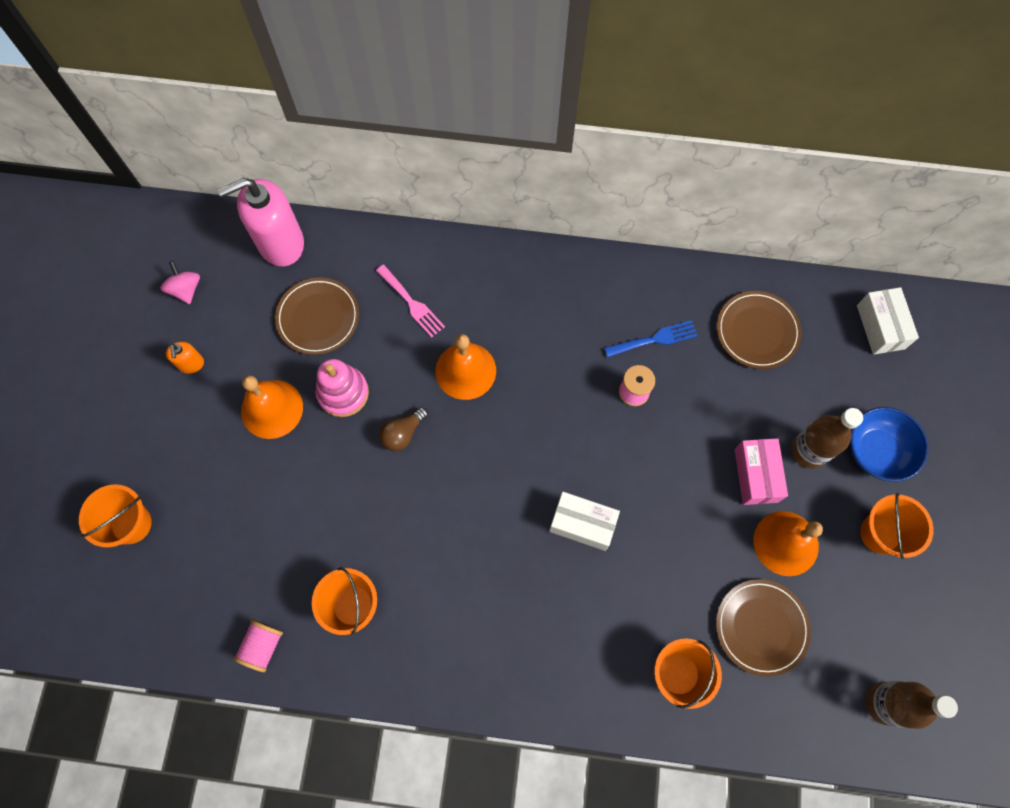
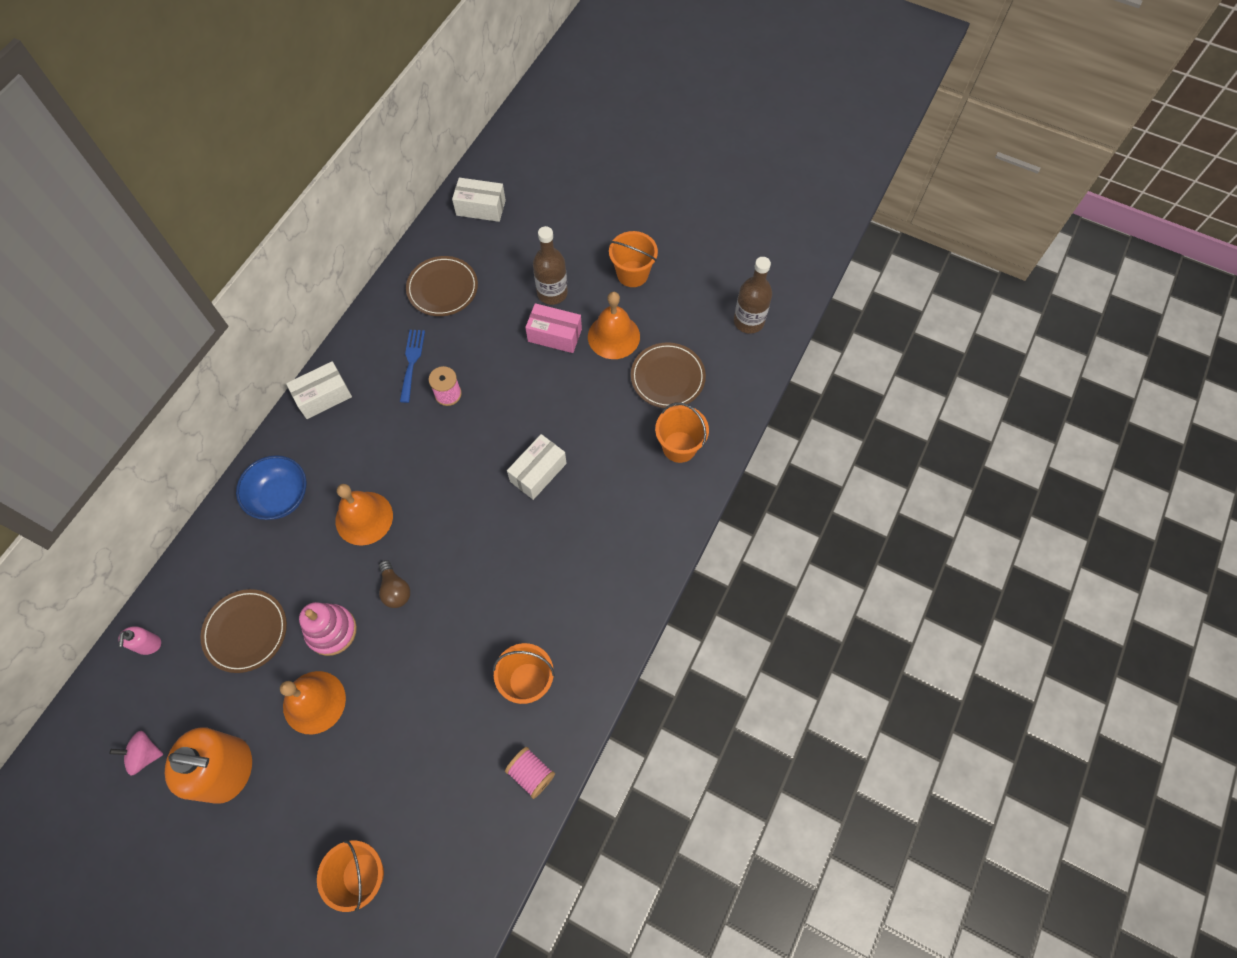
camera: 70 degrees left, 5 degrees down
(191, 364) = (228, 770): orange soap dispenser -> orange soap dispenser, size x2.25
(280, 243) = (148, 644): pink soap dispenser -> pink soap dispenser, size x0.44
(412, 303) = (277, 542): pink fork -> none
(579, 273) = (323, 396): none -> white box
(877, 451) = (572, 250): blue bowl -> blue bowl (280, 496)

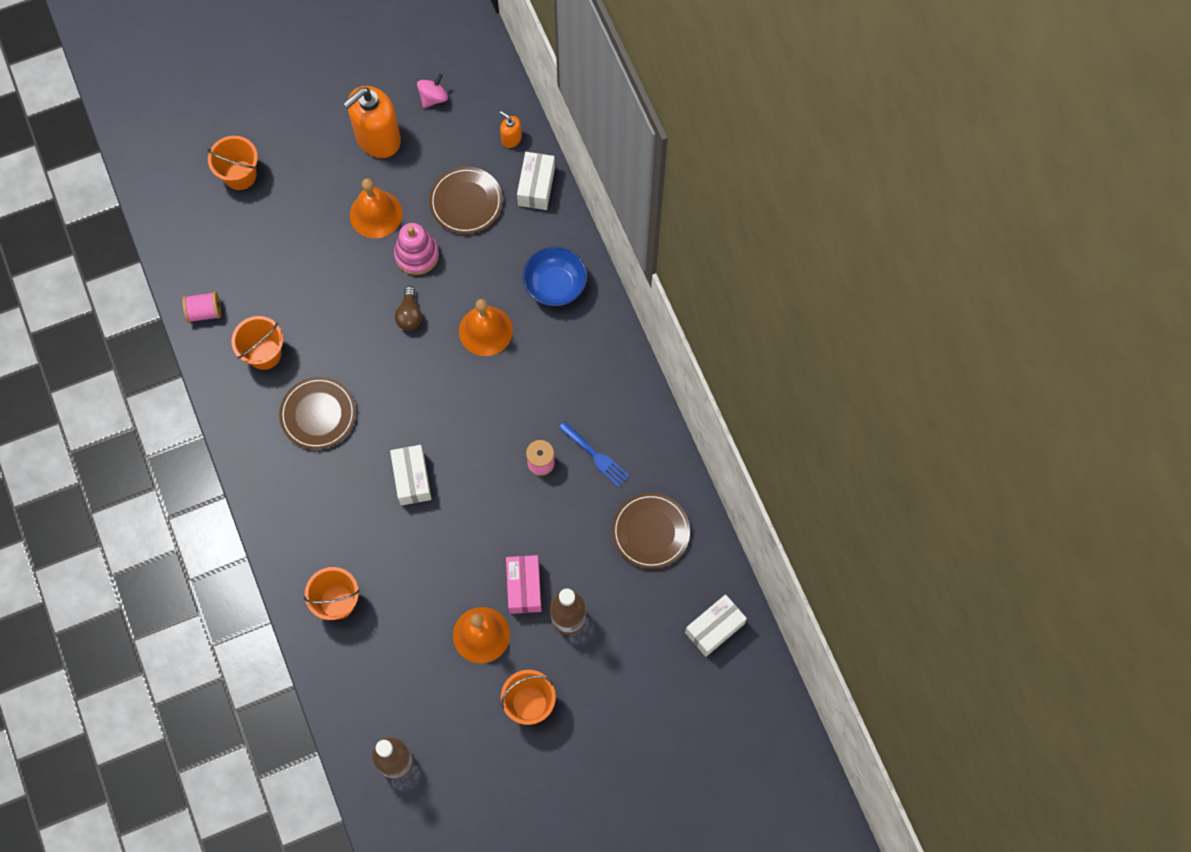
camera: 130 degrees right, 5 degrees up
(148, 644) = (511, 139): pink soap dispenser -> orange soap dispenser
(323, 396) = (620, 369): white box -> white box (536, 186)
(395, 589) = (409, 315): brown light bulb -> brown light bulb turned 105 degrees counterclockwise
(554, 335) = (524, 587): pink box -> pink box turned 60 degrees counterclockwise
(667, 377) = (404, 646): brown plate -> brown plate (318, 414)

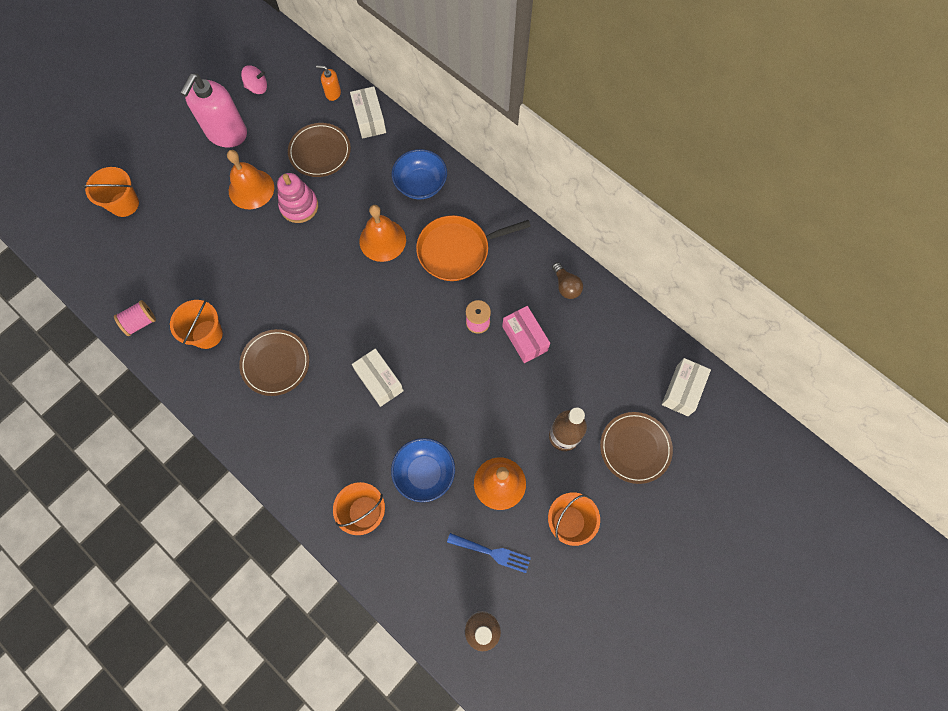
camera: 25 degrees left, 0 degrees up
(378, 138) = (226, 133): orange soap dispenser -> pink soap dispenser
(409, 315) = (315, 253): brown light bulb -> brown light bulb (566, 286)
(412, 591) = (424, 473): none -> blue bowl
(433, 98) = (257, 87): pink spinning top -> pink spinning top turned 75 degrees clockwise
(524, 587) = (515, 427): pink box -> pink box (525, 338)
(557, 376) = (457, 250): none -> orange pan
(596, 456) = (518, 298): blue fork -> blue fork (492, 553)
(650, 532) = (592, 337): brown plate -> brown plate (635, 448)

